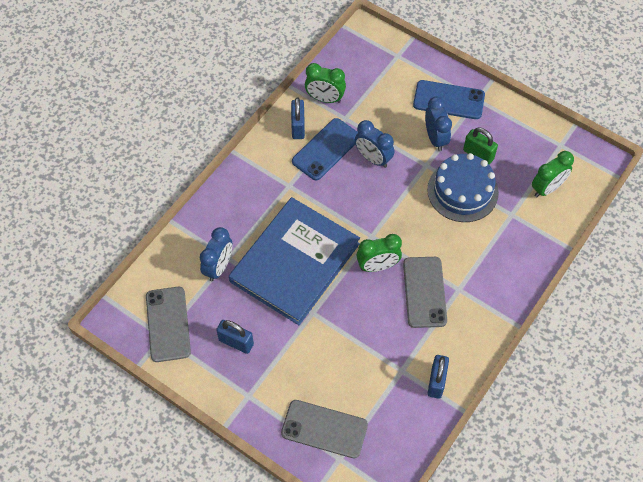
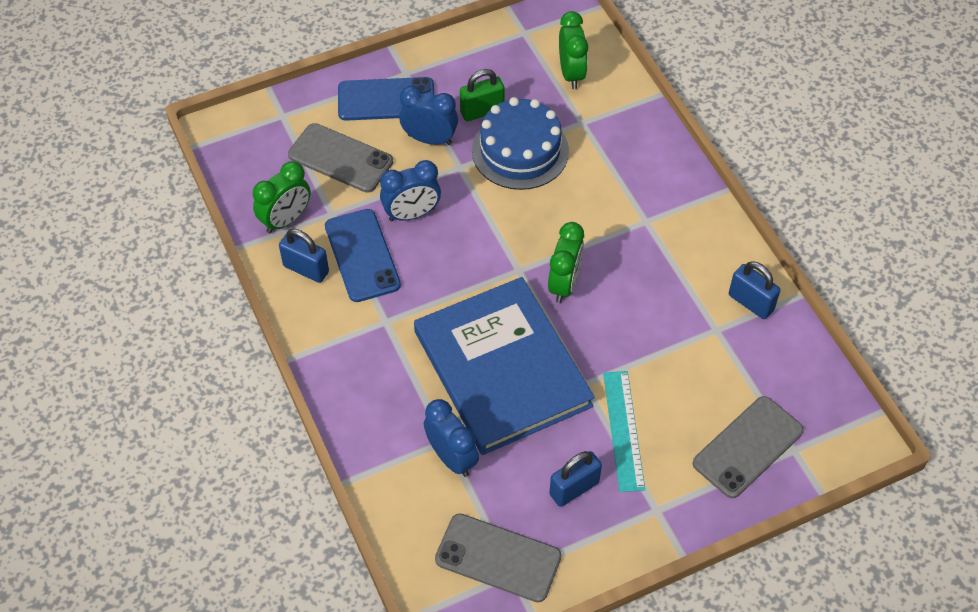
camera: 60 degrees left, 5 degrees down
(293, 350) = (623, 430): none -> turquoise ruler
(424, 292) = (629, 255): grey phone -> grey phone (340, 158)
(448, 100) = (386, 99): blue phone -> blue phone turned 45 degrees clockwise

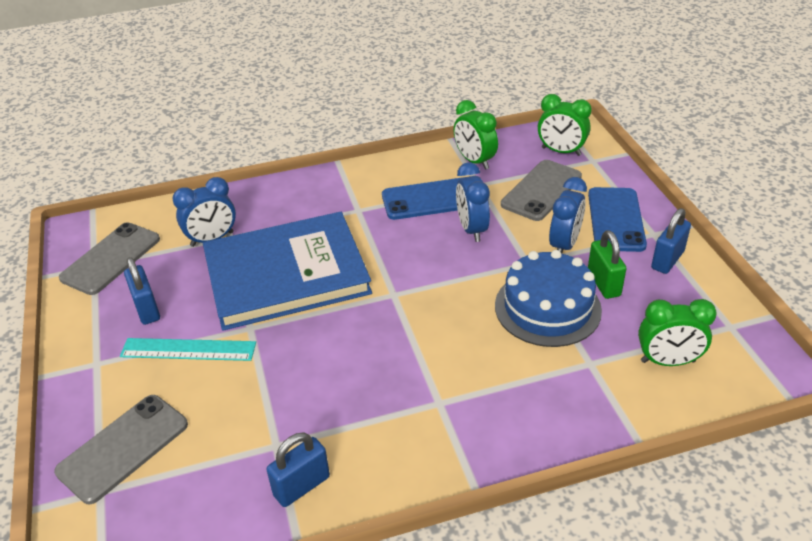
camera: 100 degrees right, 15 degrees down
(306, 269) = (421, 170): blue padlock -> blue padlock (667, 260)
(564, 284) = (368, 325): green clock -> green clock (561, 151)
(748, 447) = (123, 448): grey phone -> grey phone turned 75 degrees clockwise

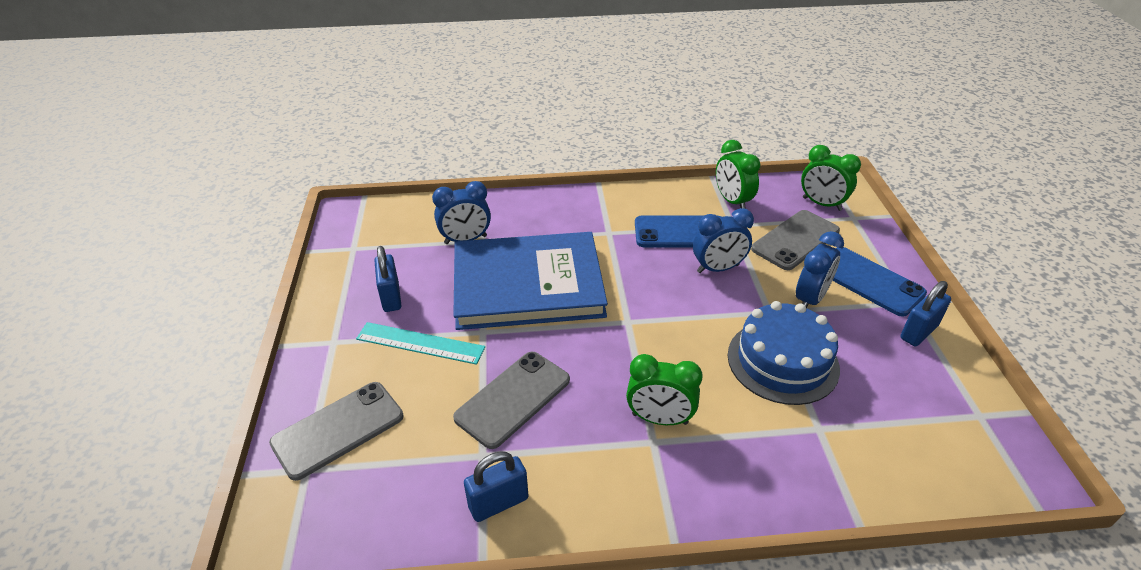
camera: 10 degrees right, 0 degrees up
(111, 258) = (370, 244): grey phone -> grey phone (513, 399)
(472, 229) = (718, 268): blue clock -> blue clock turned 105 degrees counterclockwise
(603, 283) = (846, 346): green padlock -> none
(616, 219) = (869, 281): blue phone -> blue phone turned 60 degrees counterclockwise
(667, 361) = (904, 441): green clock -> green clock (659, 419)

